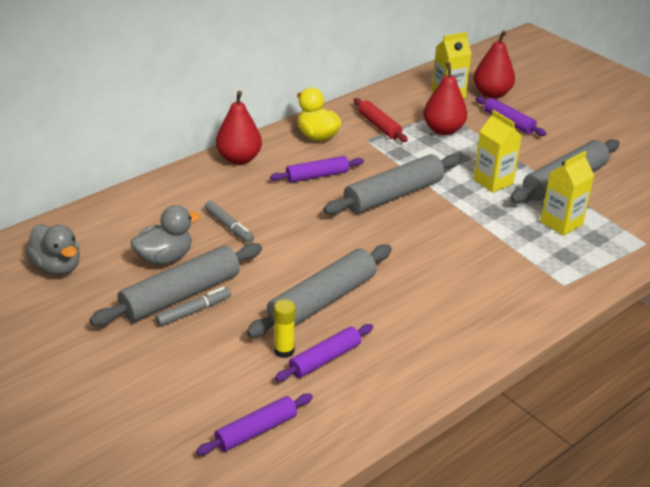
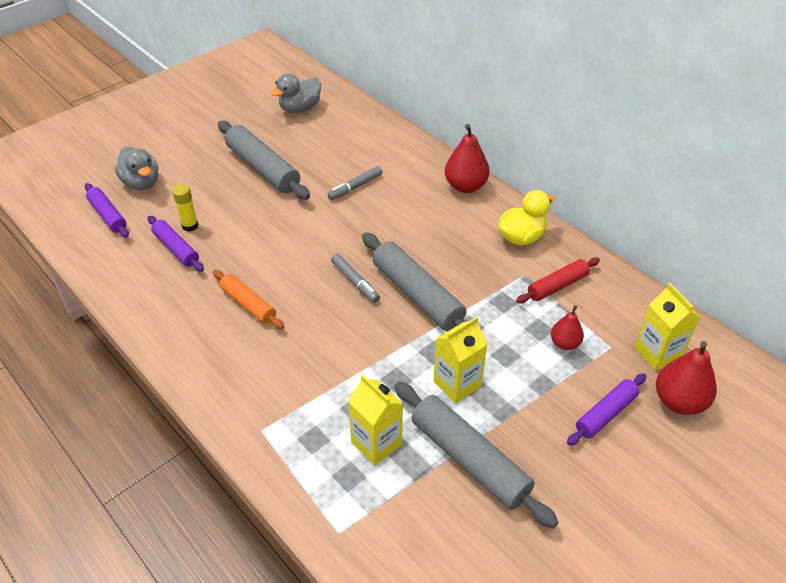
camera: 90 degrees right, 10 degrees up
(165, 258) = (310, 156): grey duck -> grey duck (141, 183)
(194, 311) = (243, 176): grey marker -> grey marker (355, 282)
(317, 176) = (445, 238): purple rolling pin -> none
(322, 301) = (249, 246): grey rolling pin -> none
(412, 298) = (248, 304): none -> orange rolling pin
(443, 130) = (565, 343): red pear -> red pear, size x0.60

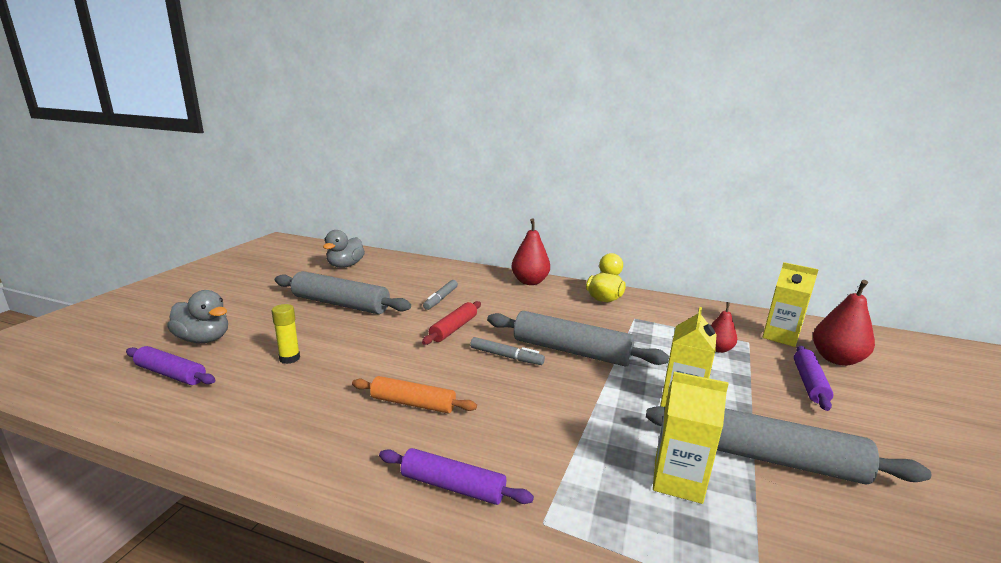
camera: 30 degrees left, 25 degrees down
(176, 249) = (285, 380): purple rolling pin -> purple rolling pin (453, 486)
(557, 286) = (665, 318): red rolling pin -> red rolling pin (453, 328)

